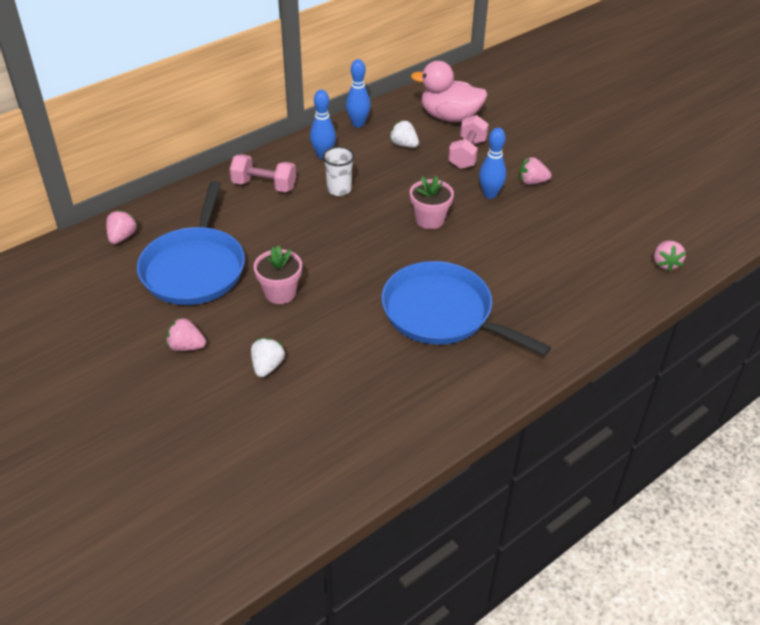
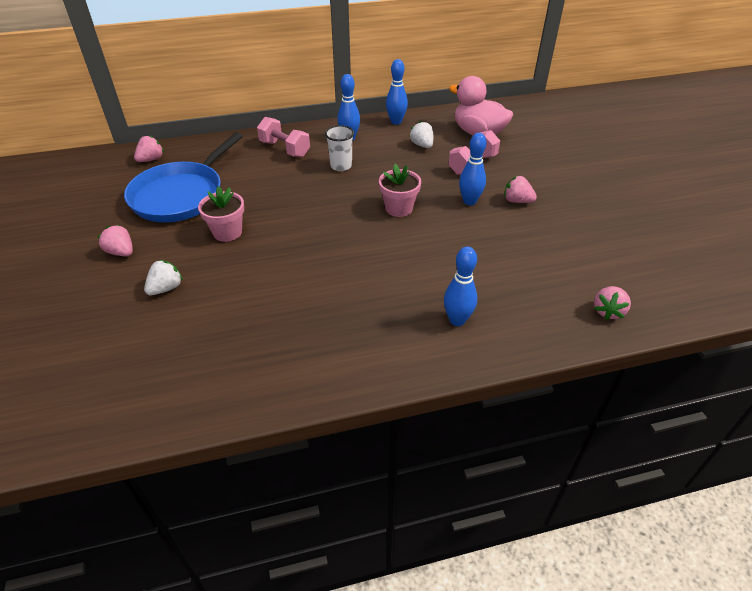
camera: 25 degrees right, 0 degrees up
(442, 313) = (348, 290): blue pan -> none
(553, 310) = (457, 320): none -> blue bowling pin

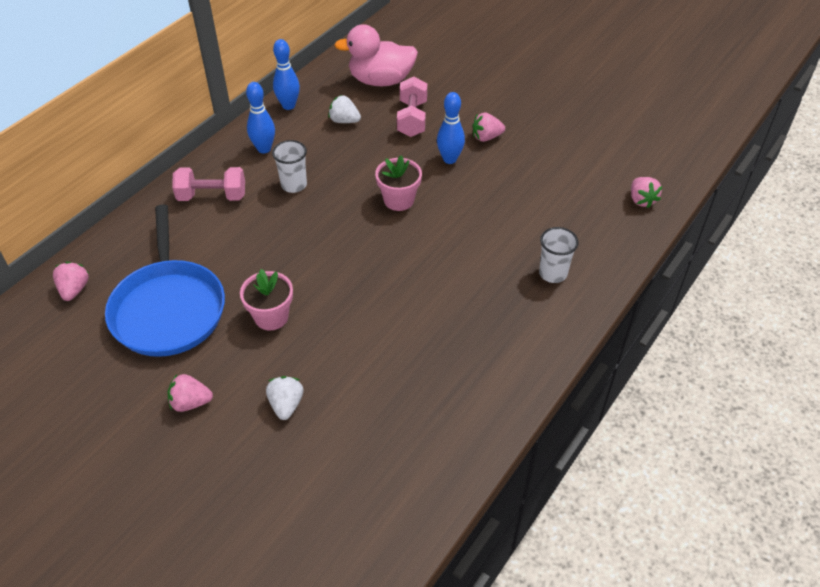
camera: 40 degrees left, 5 degrees up
(457, 320) = (553, 273): blue bowling pin -> white cup

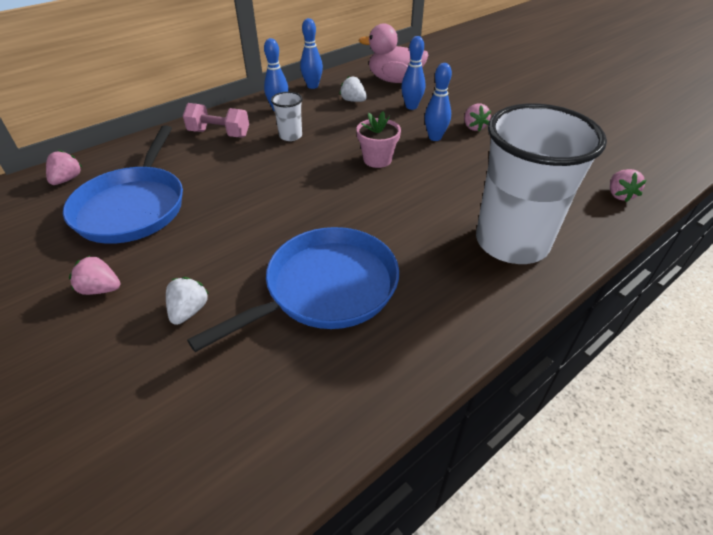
camera: 15 degrees right, 5 degrees down
(271, 317) = (218, 230): pink flower pot -> none
(400, 356) = (326, 288): none -> blue pan
(412, 119) = (411, 107): pink dumbbell -> blue bowling pin
(486, 137) = (473, 127): pink strawberry -> pink strawberry turned 105 degrees counterclockwise
(553, 273) = (511, 242): white cup -> white cup, size x2.42

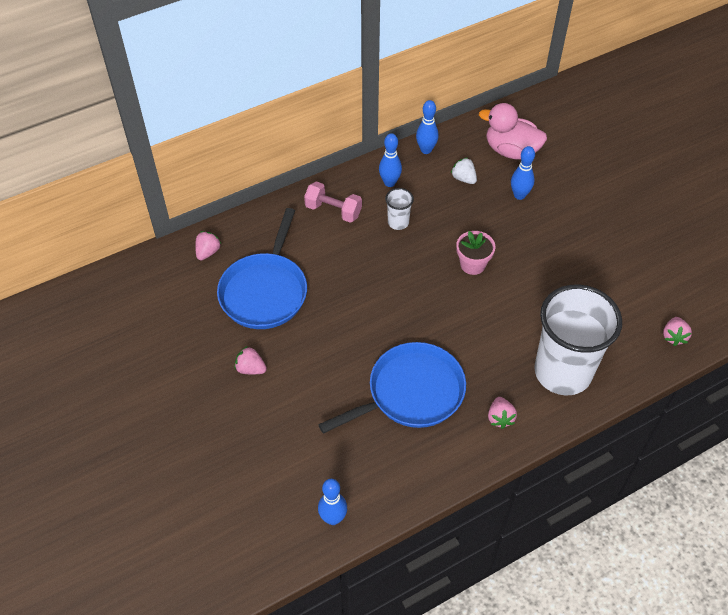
camera: 10 degrees right, 10 degrees up
(189, 311) = (314, 396): white strawberry -> none
(435, 137) = (531, 243): blue bowling pin -> blue bowling pin (333, 518)
(473, 127) = (572, 233): pink strawberry -> pink strawberry (500, 418)

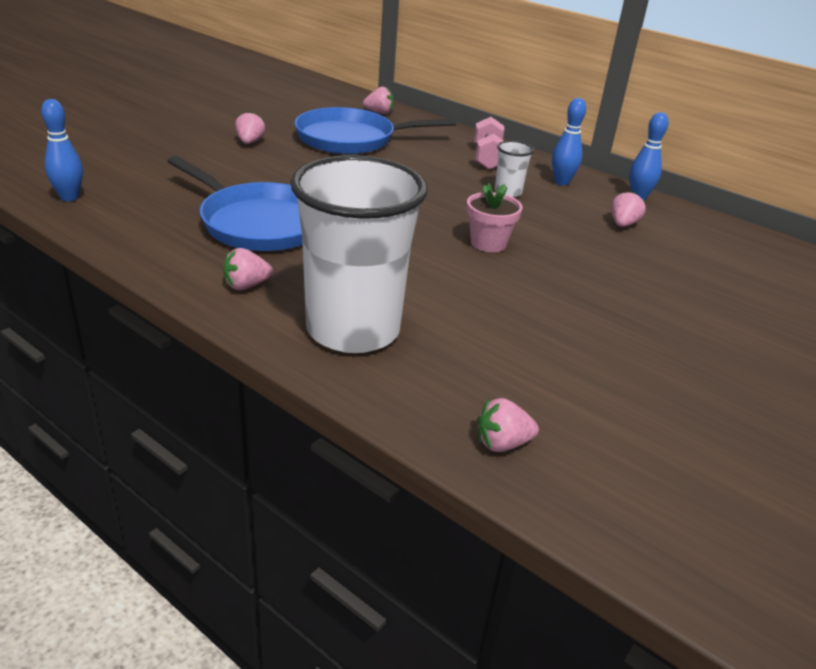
camera: 65 degrees right, 20 degrees down
(463, 178) = (623, 224): white strawberry -> pink strawberry
(511, 151) = (714, 252): pink duck -> none
(519, 195) = (643, 266): blue bowling pin -> none

